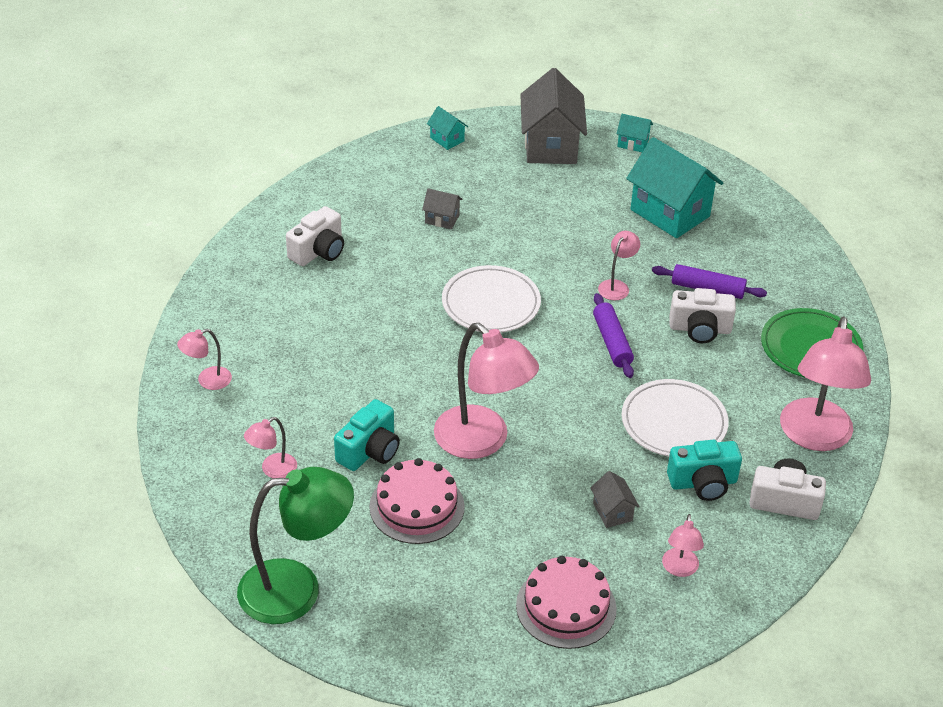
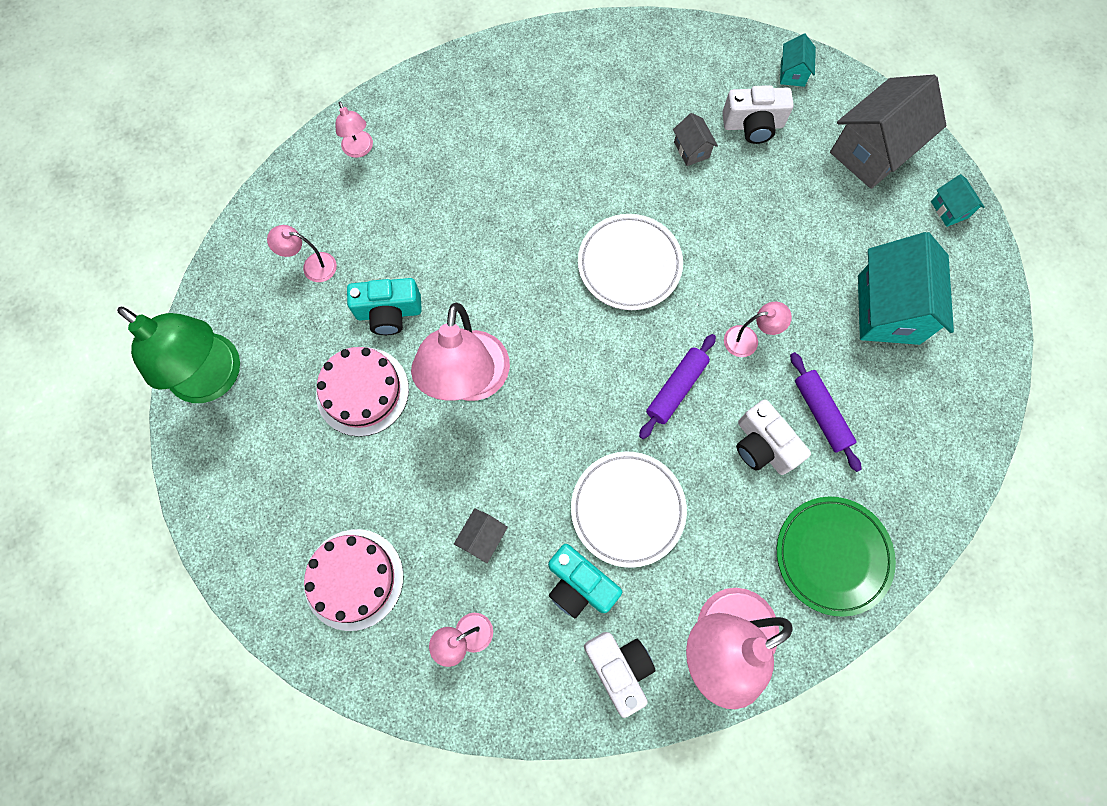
camera: 50 degrees right, 30 degrees up
(207, 381) = (359, 150): pink lamp -> pink lamp turned 135 degrees counterclockwise
(318, 251) = (564, 100): white camera -> white camera (753, 125)

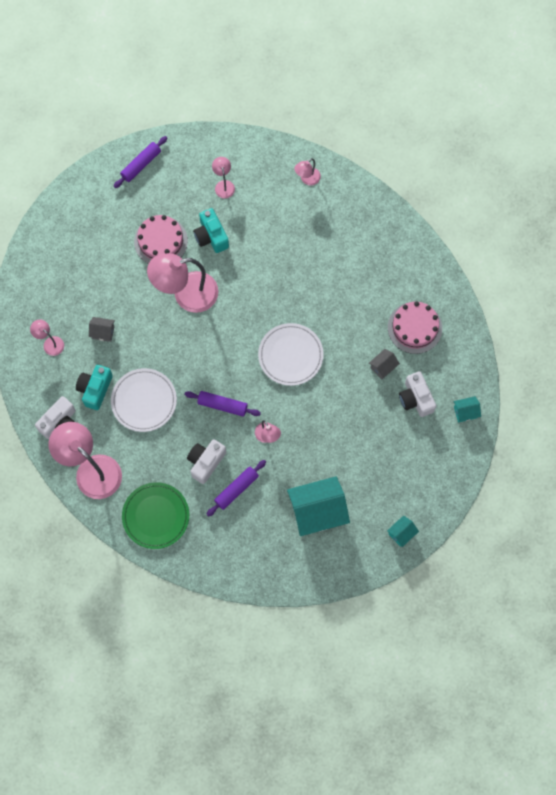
camera: 70 degrees right, 0 degrees up
(216, 378) = (141, 164): green lamp -> purple rolling pin
(354, 579) = (60, 277): pink cake -> pink cake (414, 327)
(872, 152) = (425, 476): grey house -> none

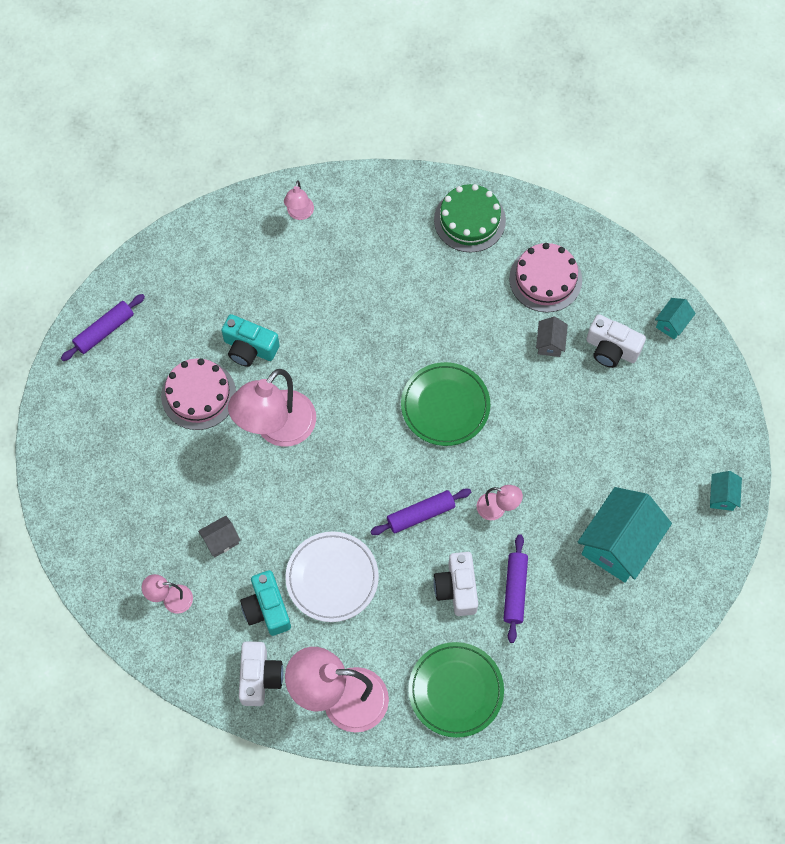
camera: 40 degrees left, 5 degrees down
(141, 164) = (104, 331): purple rolling pin -> purple rolling pin turned 45 degrees clockwise
(224, 185) = (215, 285): pink lamp -> none
(290, 355) = (445, 406): white plate -> green plate
(402, 258) = (469, 220): none -> green cake

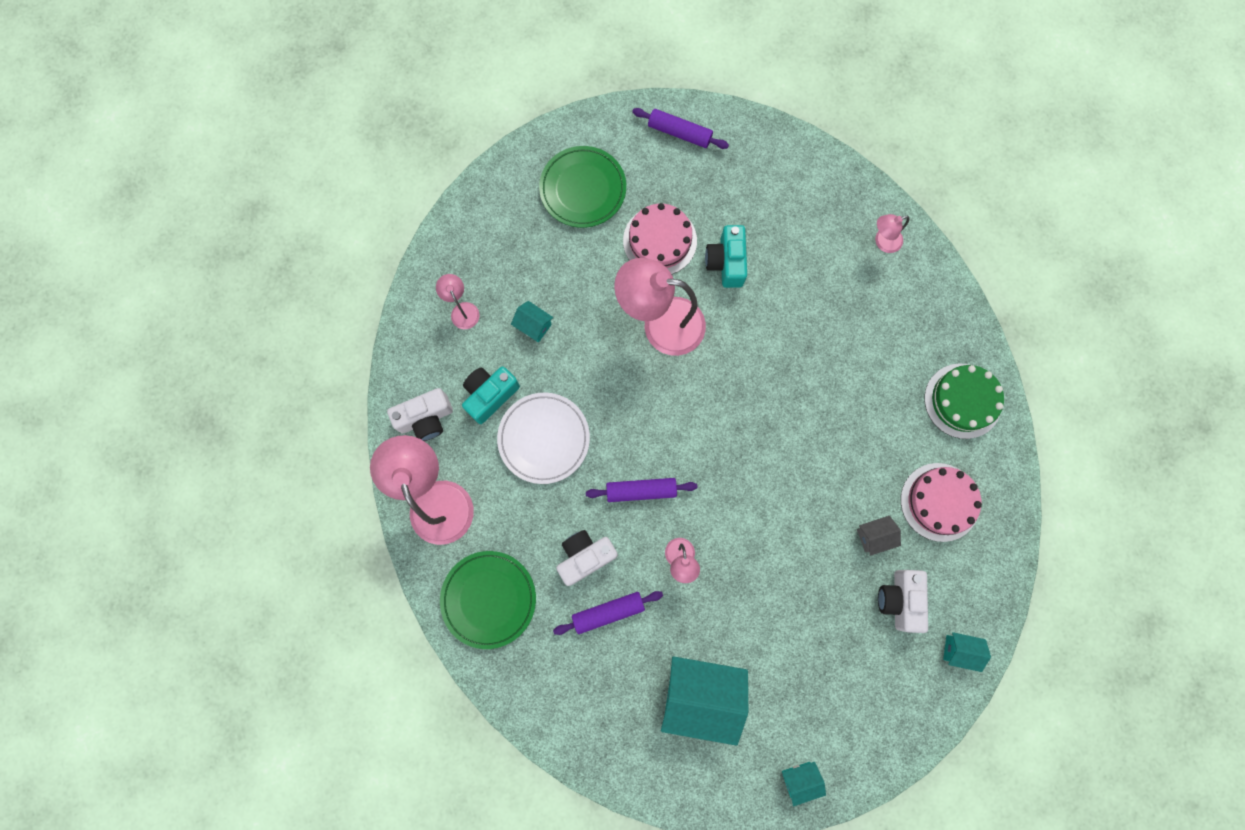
camera: 65 degrees right, 10 degrees up
(221, 541) = (534, 326): grey house -> turquoise house
(420, 514) = (641, 490): purple rolling pin -> purple rolling pin turned 45 degrees counterclockwise
(445, 406) = (758, 464): green plate -> green plate (583, 189)

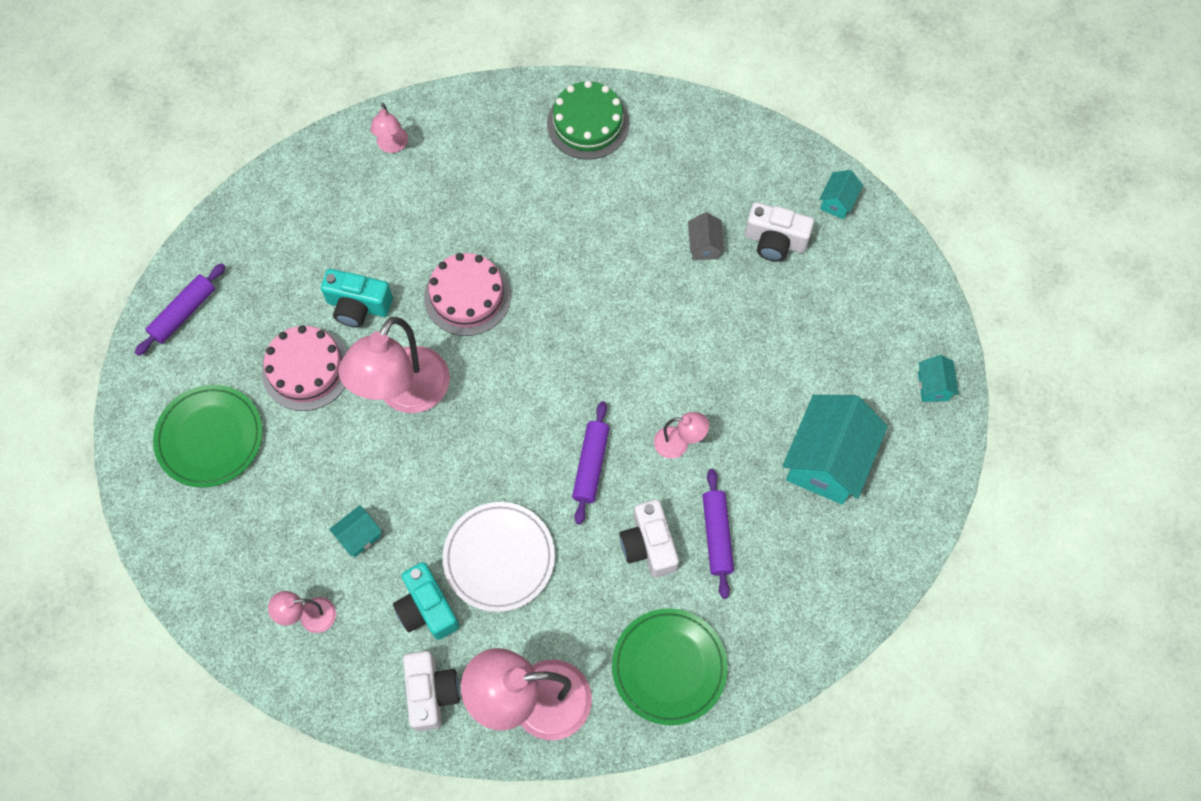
camera: 75 degrees left, 10 degrees down
(939, 502) = (685, 175): pink cake -> pink cake (467, 296)

